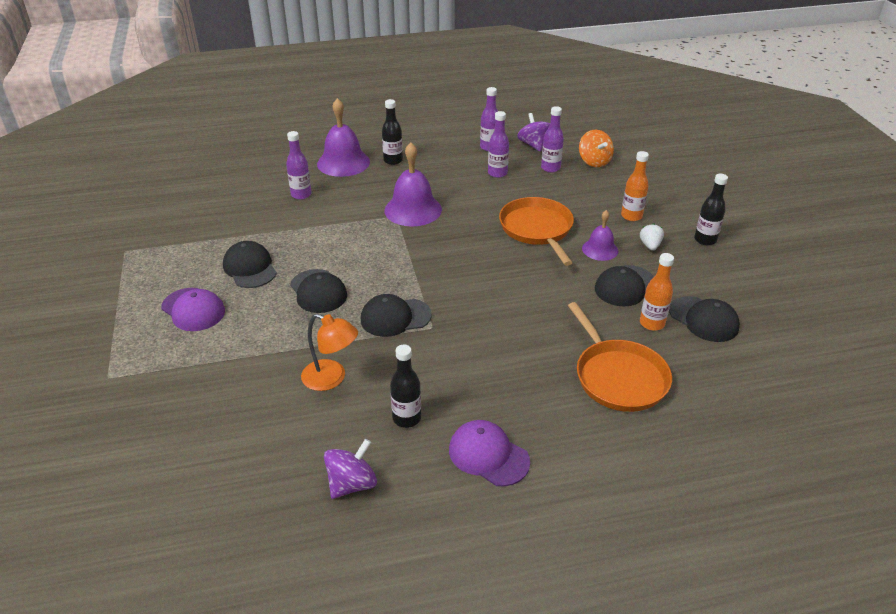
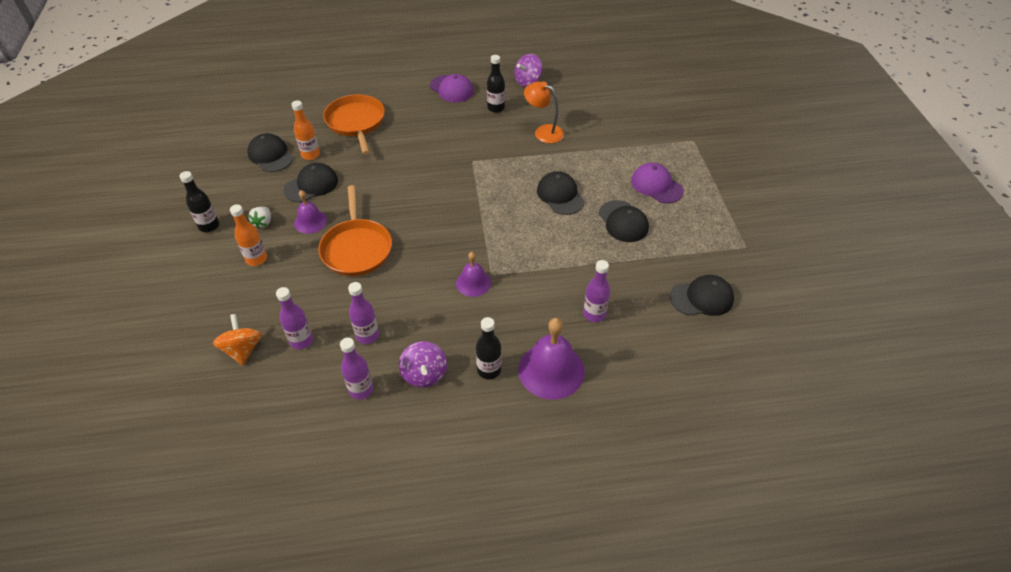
camera: 175 degrees left, 10 degrees up
(395, 317) = (499, 170): black cap -> black cap (702, 298)
(413, 210) = (473, 283): purple bell -> purple bell, size x0.59
(534, 145) = (301, 390): purple spinning top -> purple spinning top (424, 374)

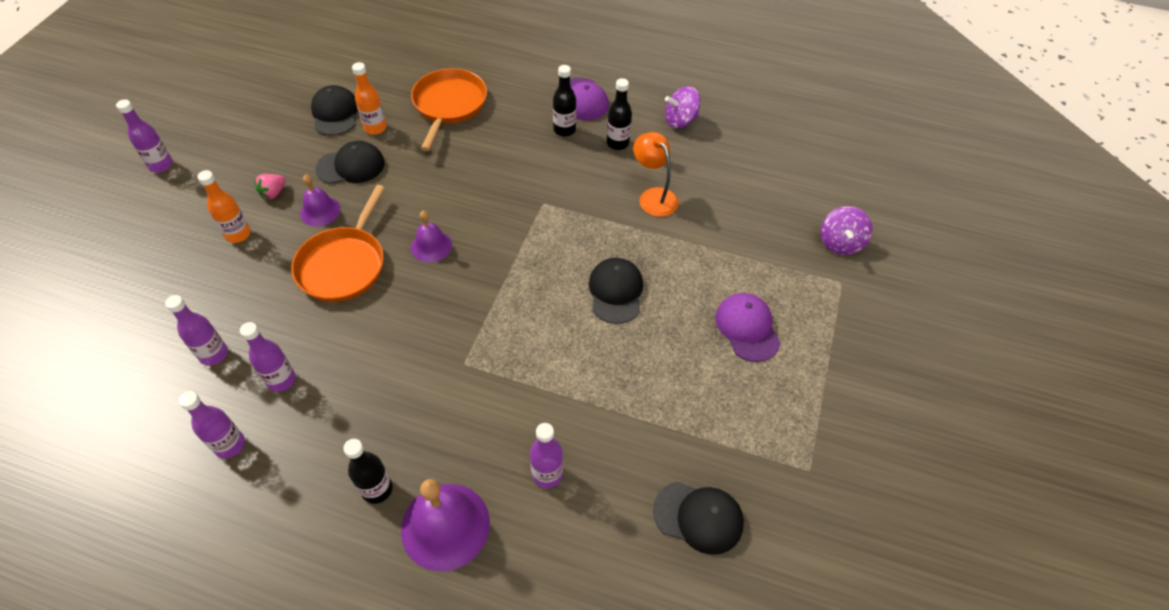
camera: 25 degrees right, 5 degrees up
(151, 236) = (161, 165): none -> purple bottle
(209, 226) = (221, 175): black bottle -> black bottle (564, 130)
(243, 350) = (153, 338): orange spinning top -> none
(263, 223) = (273, 193): white strawberry -> pink strawberry
(424, 374) = (306, 459): purple spinning top -> purple spinning top (840, 243)
(473, 283) = (437, 365): purple bell -> purple bell (431, 246)
(623, 221) = (669, 361): black cap -> none

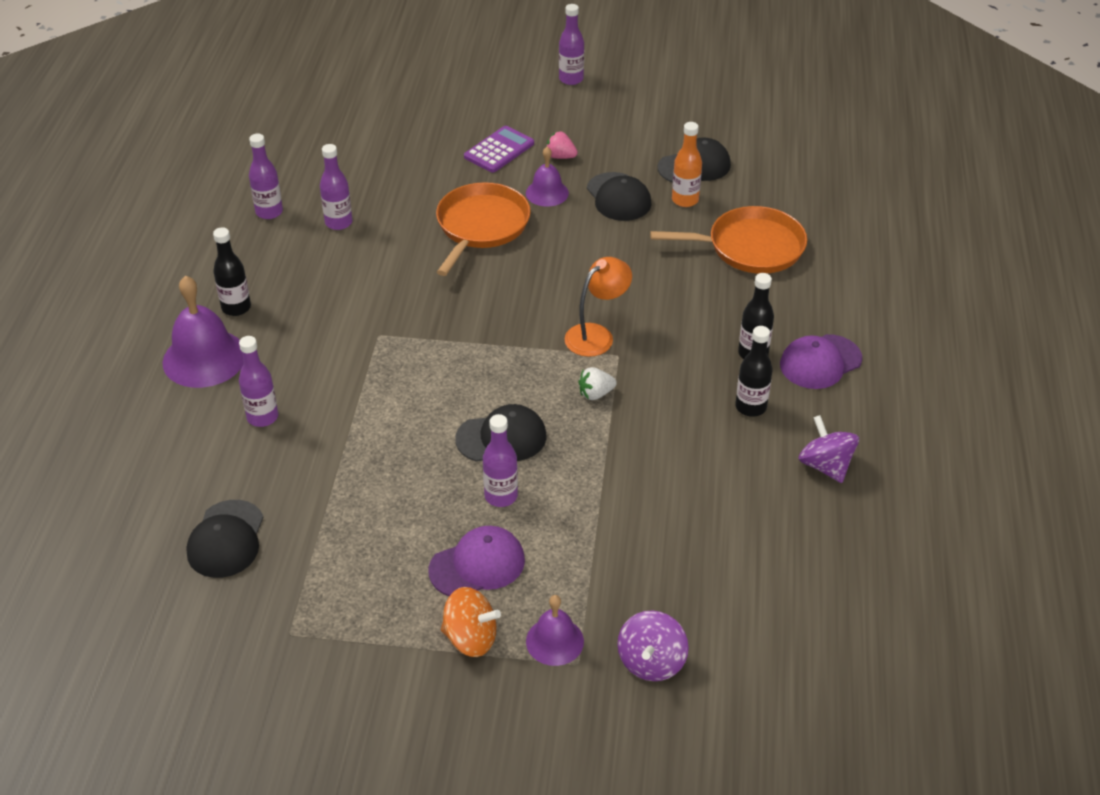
camera: 80 degrees right, 10 degrees down
(214, 354) = (358, 176): purple bottle -> purple bottle (501, 496)
(238, 234) = (499, 150): orange bottle -> purple calculator
(344, 265) = (481, 226): orange pan -> orange pan turned 105 degrees clockwise
(431, 246) = (524, 280): purple bell -> purple bell (554, 641)
(582, 225) = (595, 394): none -> white strawberry
(653, 196) = (667, 454): orange lamp -> orange lamp (596, 335)
(817, 343) = (470, 638): none -> orange spinning top
(840, 243) = (651, 662): purple spinning top -> purple spinning top turned 75 degrees counterclockwise

